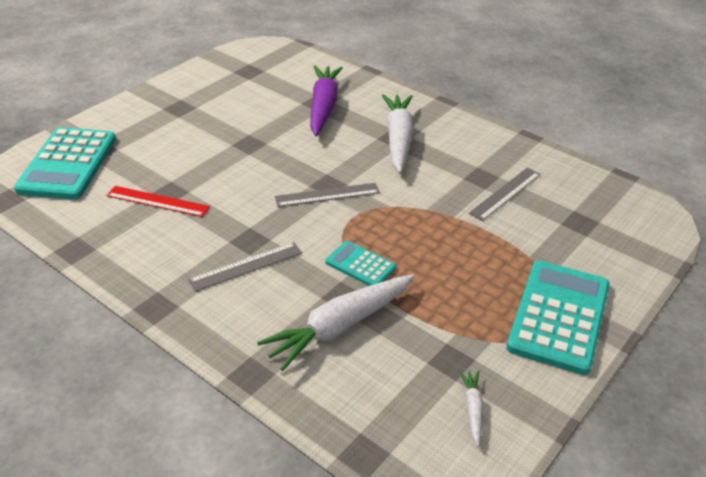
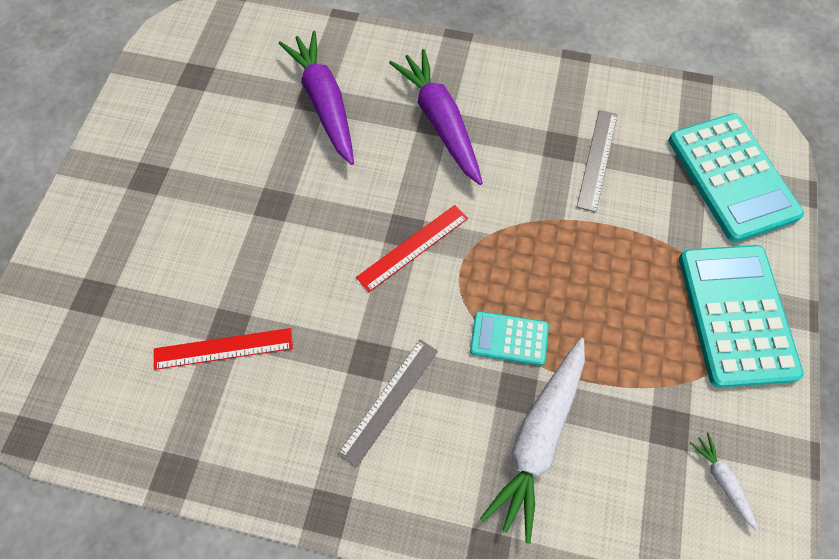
camera: 25 degrees left, 25 degrees up
(68, 164) = (67, 339): turquoise calculator -> turquoise calculator (732, 177)
(327, 195) = (412, 247): grey ruler -> red ruler
(398, 139) = (440, 122): white carrot -> purple carrot

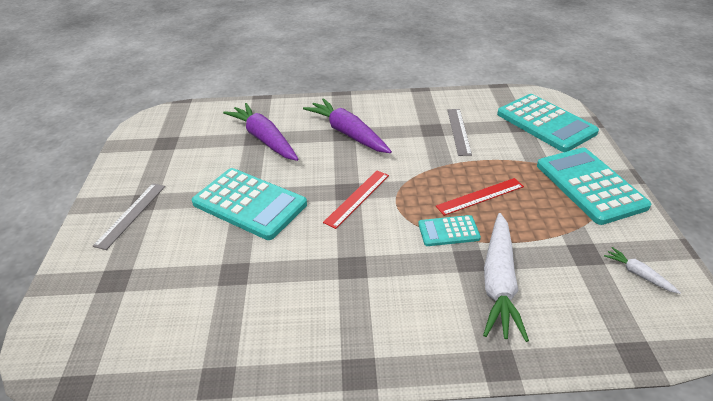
camera: 15 degrees left, 25 degrees down
(223, 348) = (234, 287): red ruler -> red ruler (480, 196)
(274, 219) = (249, 204): none -> turquoise calculator
(389, 401) = (378, 288): grey ruler -> grey ruler (131, 215)

